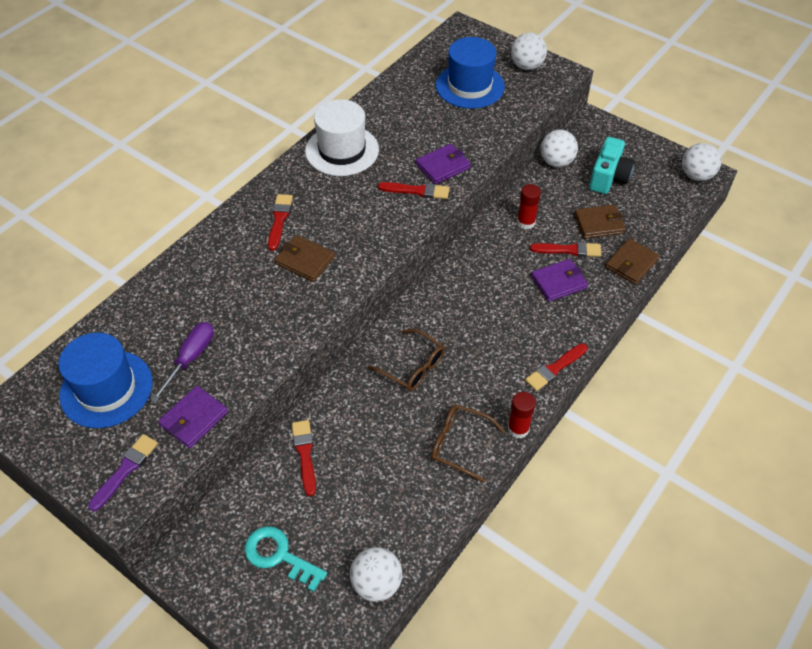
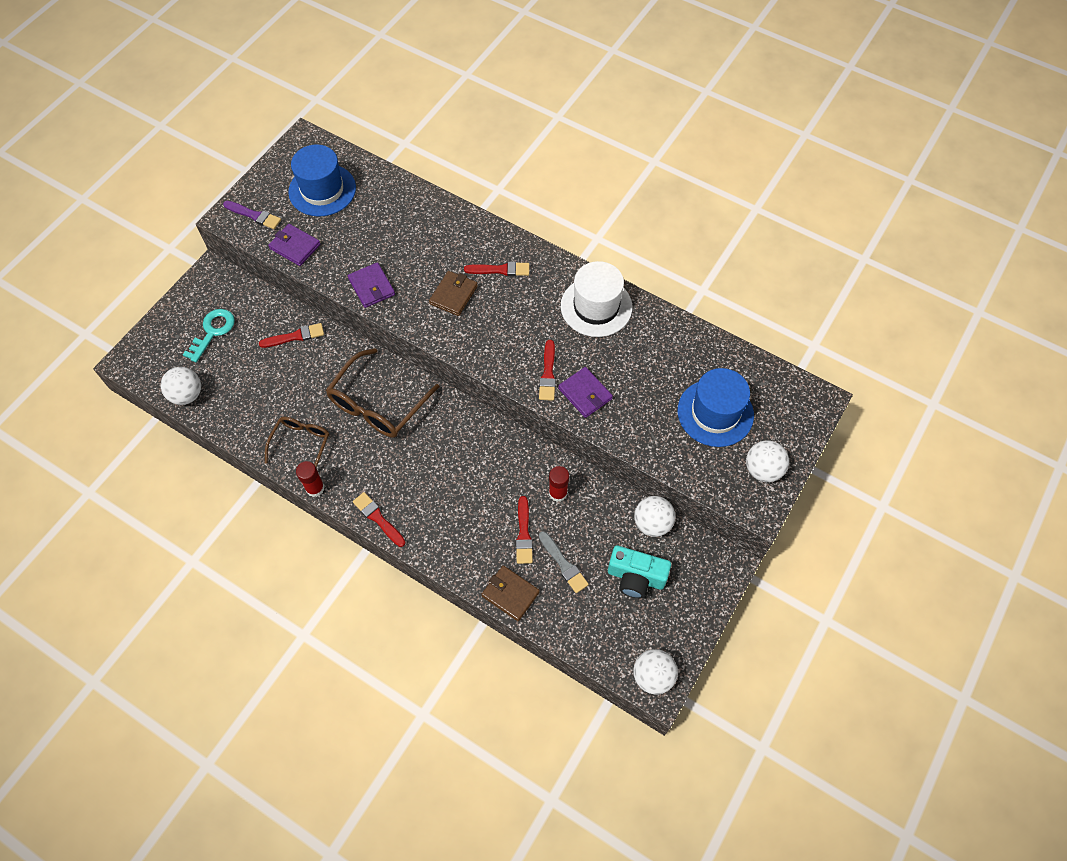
camera: 85 degrees right, 10 degrees up
(191, 358) = (349, 234): purple screwdriver -> none
(413, 367) = (378, 404): brown glasses -> brown glasses, size x1.64
(558, 282) = (480, 523): purple wallet -> purple wallet (371, 287)
(599, 224) = (563, 564): brown wallet -> grey brush

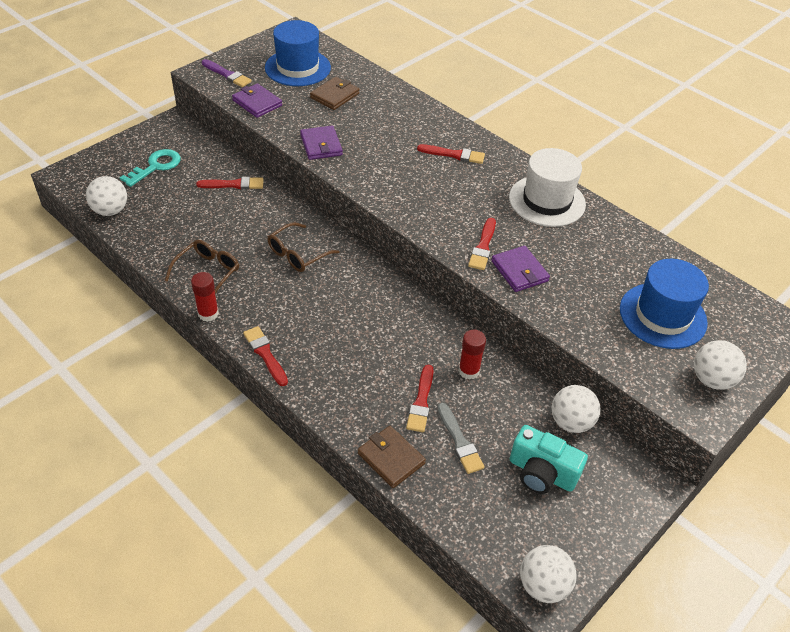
camera: 10 degrees right, 15 degrees down
(378, 404) = (297, 254): brown glasses -> brown glasses, size x0.61
(453, 295) = (401, 165): brown wallet -> brown wallet (334, 96)

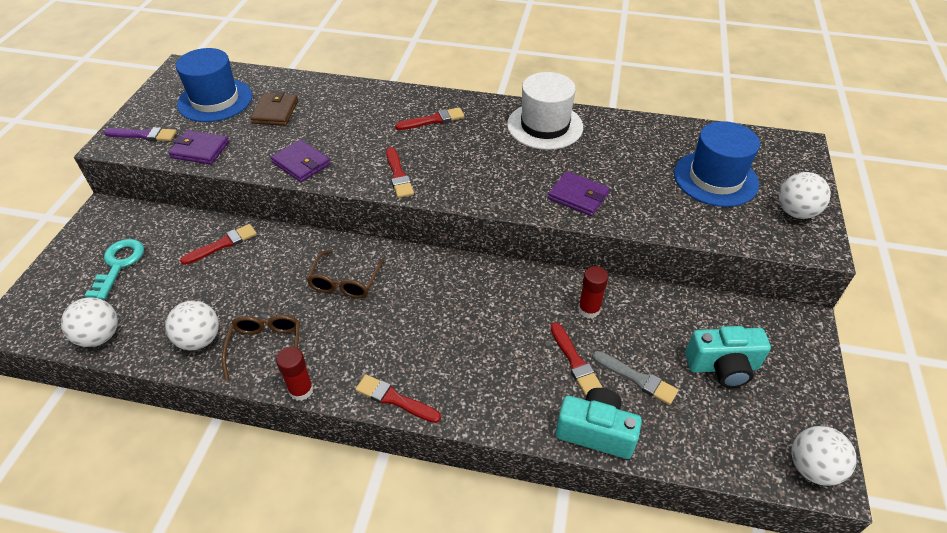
camera: 30 degrees left, 0 degrees up
(391, 458) = (595, 432): brown wallet -> turquoise camera
(483, 247) = (530, 189): red brush -> red brush (398, 175)
(571, 422) = (704, 308): white ball -> white ball (200, 339)

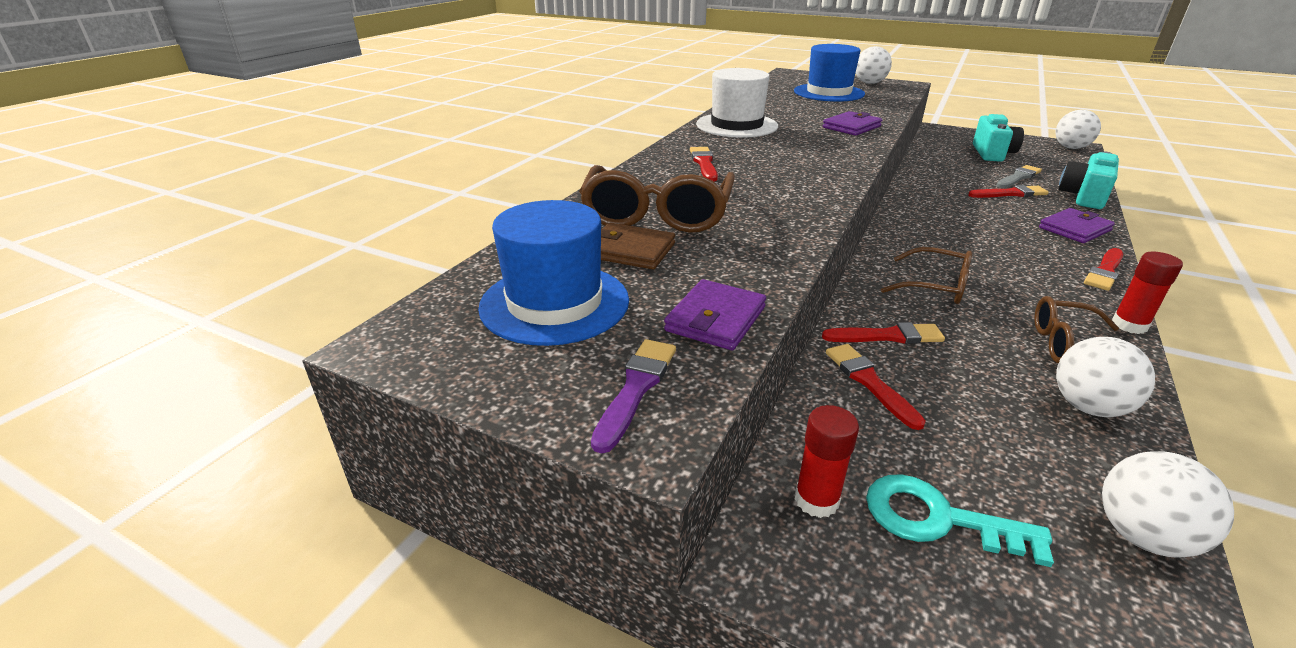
camera: 75 degrees left, 15 degrees down
(301, 163) = (776, 237): purple wallet -> purple wallet (1074, 229)
(329, 113) = (657, 214): none -> brown glasses
(398, 175) = (812, 186): red brush -> red brush (887, 336)
(589, 309) = (945, 181): red glue stick -> red glue stick (816, 500)

